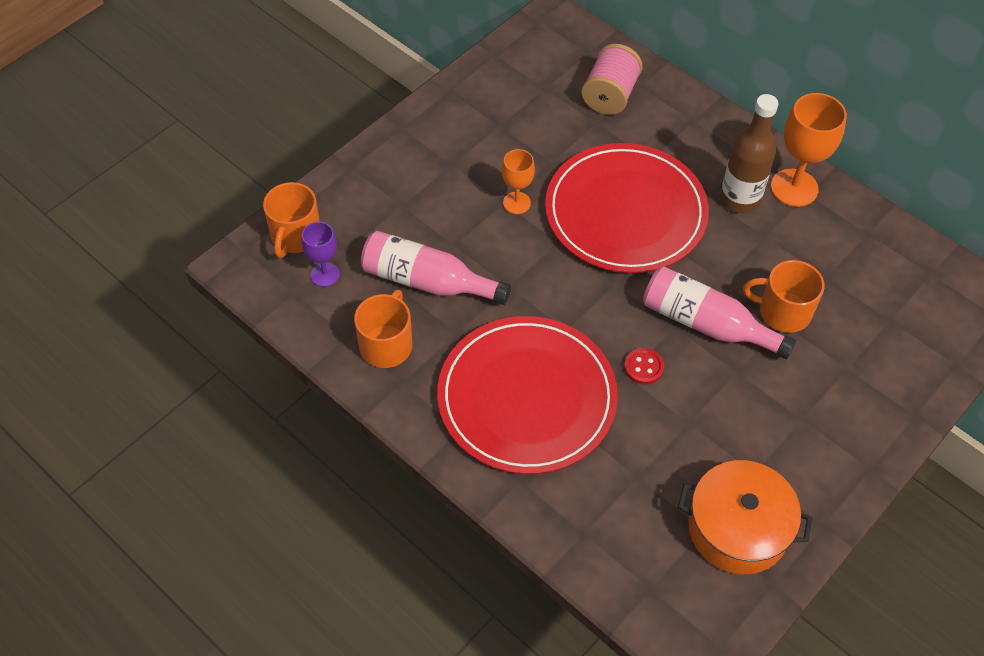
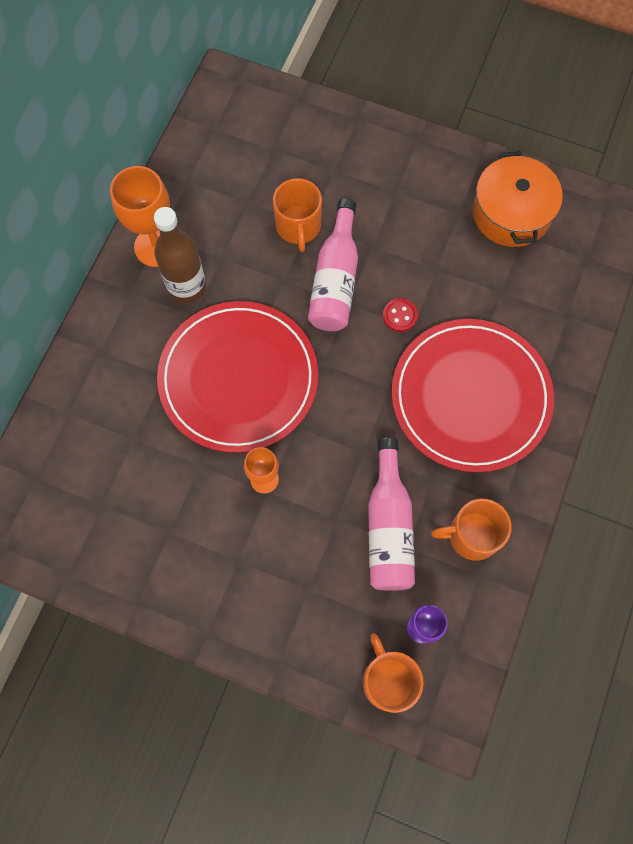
camera: 110 degrees left, 15 degrees up
(295, 236) = (388, 680): orange mug -> orange mug turned 105 degrees counterclockwise
(610, 95) = (91, 438): pink spool -> none

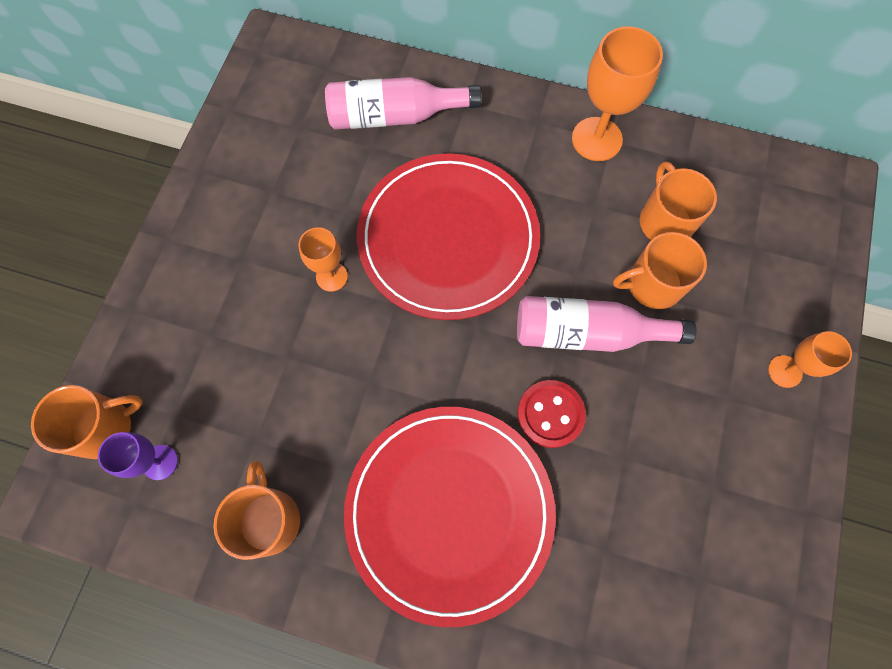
camera: 85 degrees right, 0 degrees up
(187, 287) = (552, 174): brown bottle -> none
(243, 207) = (665, 221): none -> orange mug
(377, 150) = (785, 371): none -> orange goblet
(388, 526) = (279, 417): pink bottle -> pink bottle (395, 116)
(400, 316) = (550, 414): red button -> red button, size x1.51
(511, 213) = (730, 561): orange pot -> none

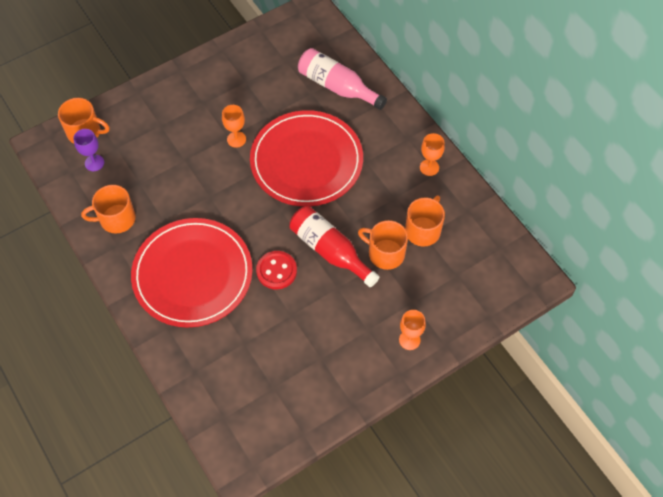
camera: 40 degrees right, 10 degrees down
(269, 519) = (116, 219): orange mug -> orange mug turned 135 degrees counterclockwise
(588, 333) = (330, 250): pink bottle -> red bottle
(596, 139) = (429, 167): orange goblet -> orange goblet, size x0.58

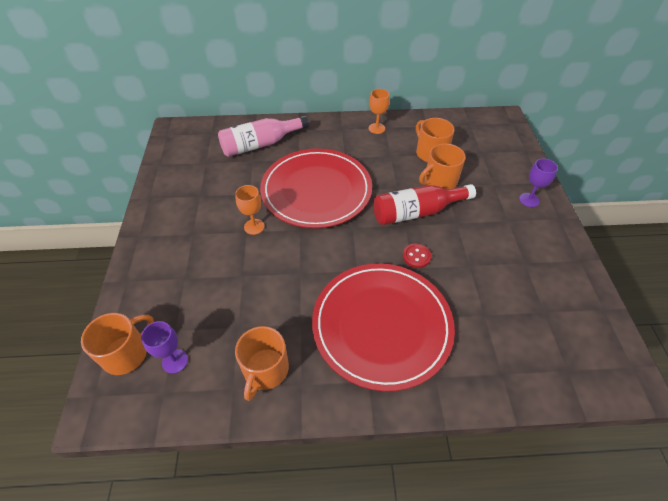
camera: 60 degrees left, 10 degrees down
(276, 271) = (416, 256): red button -> red button, size x0.66
(409, 340) = (529, 200): orange goblet -> purple goblet

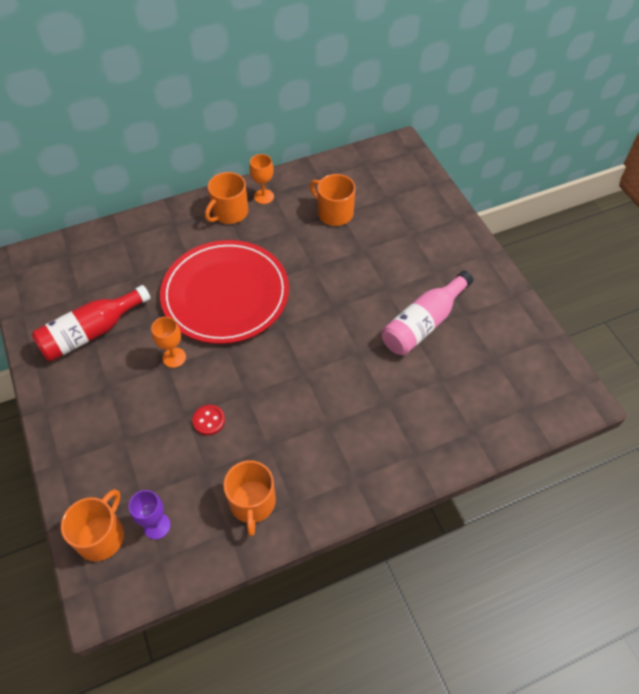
camera: 20 degrees left, 5 degrees up
(261, 144) = (136, 253): pink bottle -> pink bottle (423, 323)
(382, 325) = (348, 422): red plate -> none
(416, 256) = (358, 339): red button -> red button (209, 420)
(417, 212) = (342, 289): red bottle -> red bottle (91, 332)
(439, 181) = (354, 245): orange mug -> orange mug (229, 212)
(529, 200) = (451, 242): purple goblet -> none

